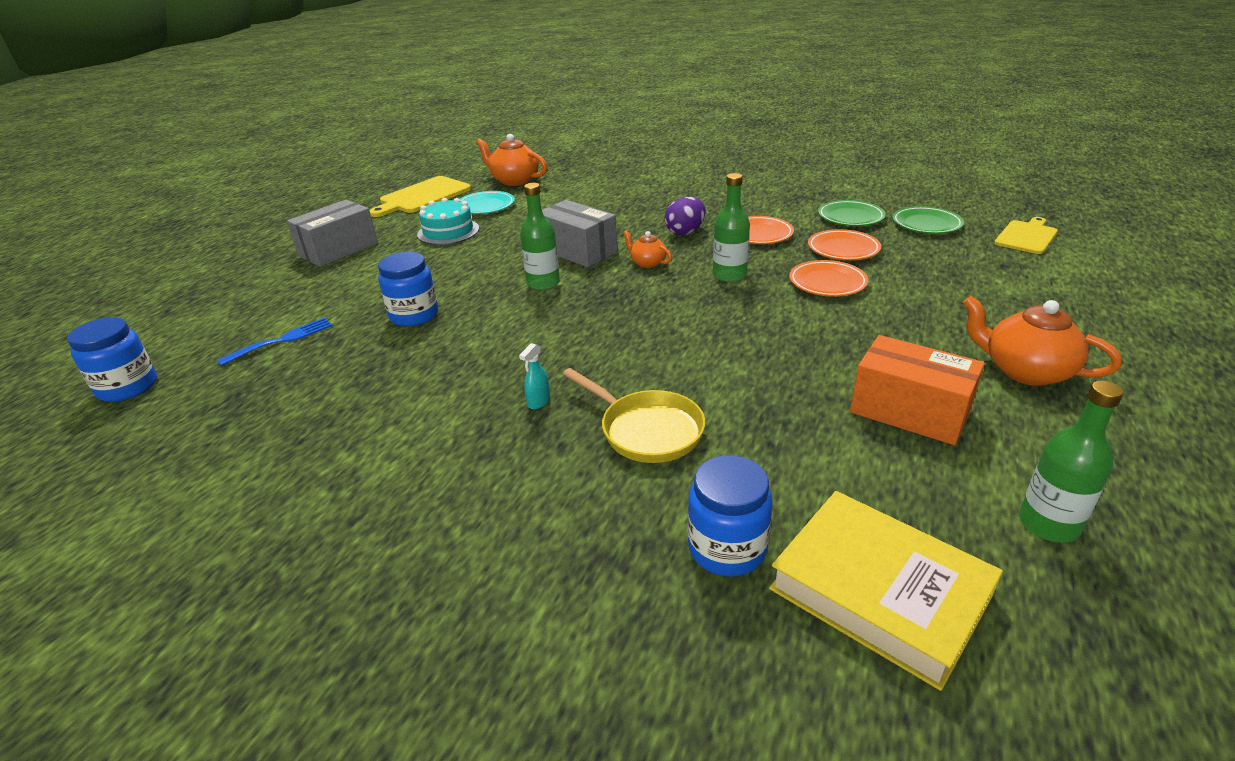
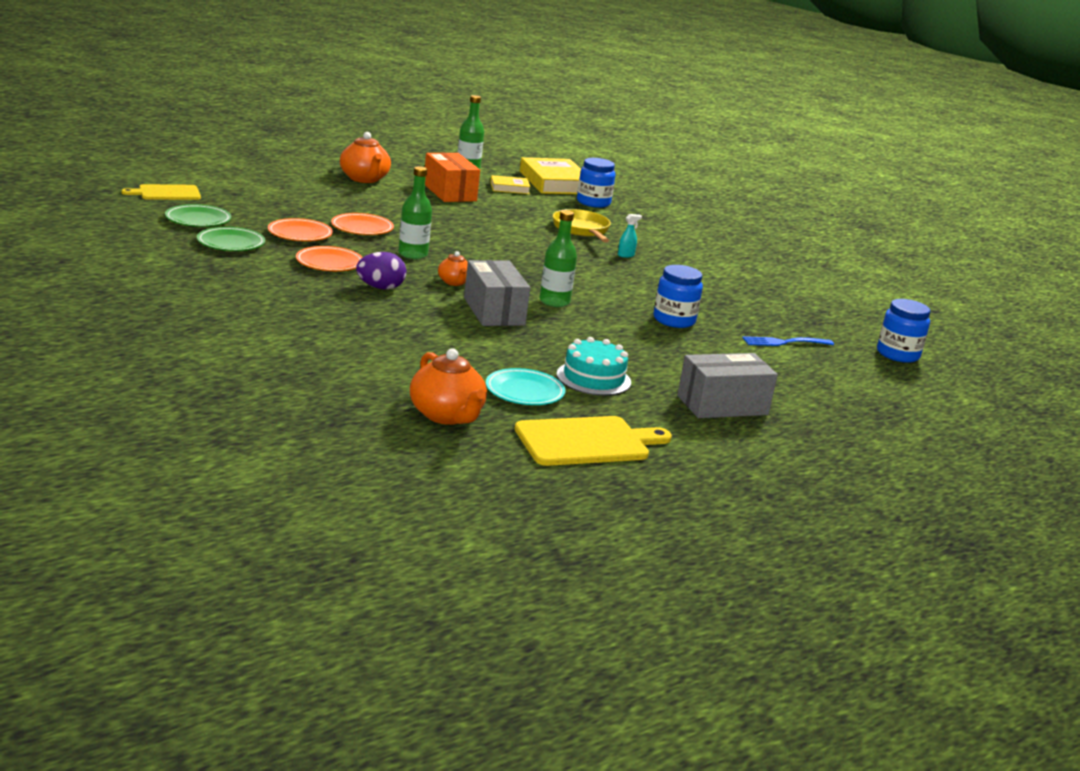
camera: 155 degrees left, 10 degrees down
(887, 494) = (509, 188): none -> yellow book

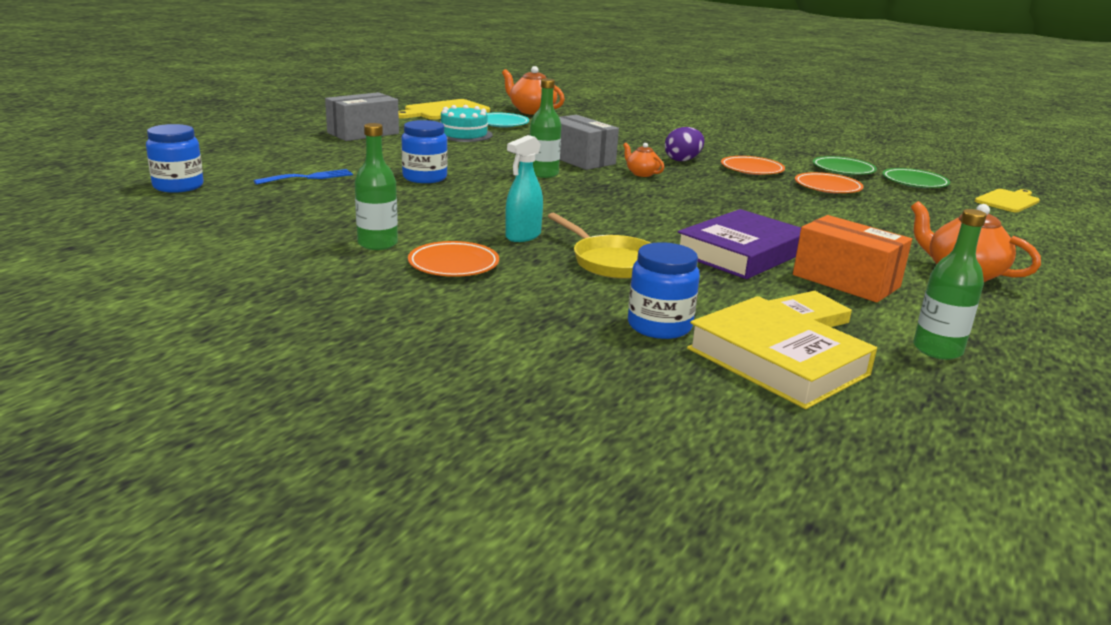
camera: 160 degrees right, 0 degrees up
(362, 228) = (804, 204): orange plate -> orange plate (453, 265)
(413, 254) = (714, 189): green bottle -> green bottle (377, 244)
(486, 216) = (741, 253): none -> purple book
(626, 255) = (523, 236): turquoise spray bottle -> turquoise spray bottle, size x1.72

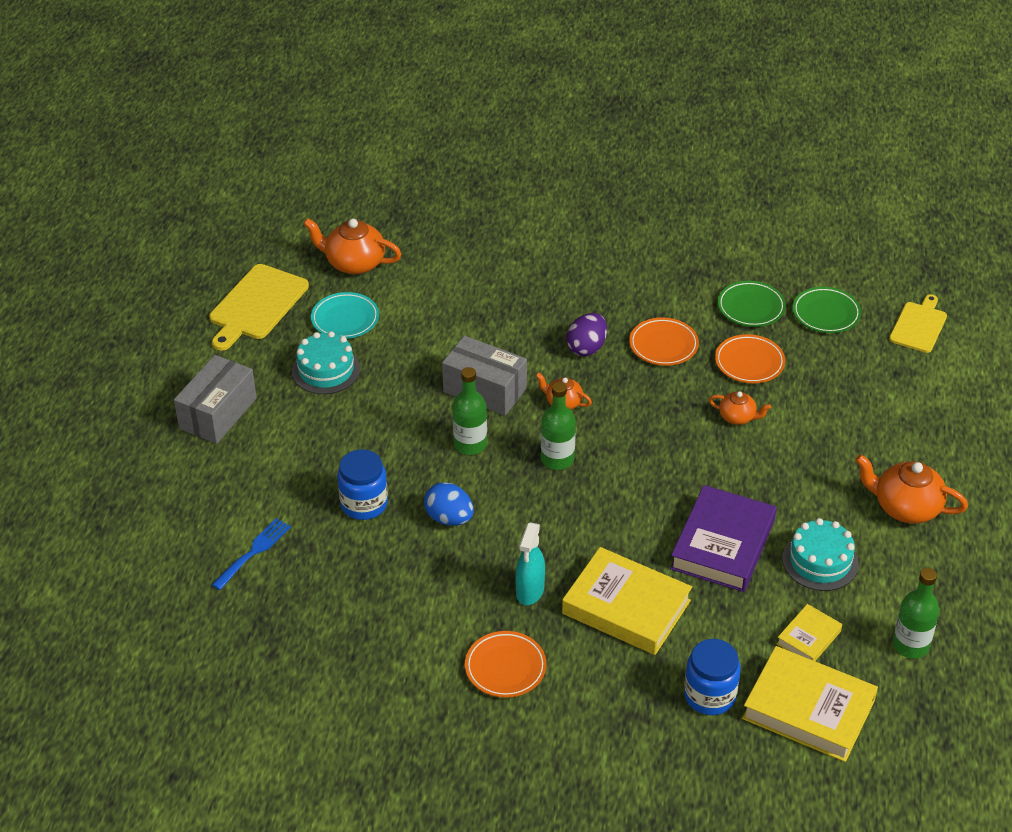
camera: 20 degrees left, 20 degrees up
(178, 186) = (149, 625): blue jar -> none
(377, 244) = (419, 658): green bottle -> green bottle (557, 459)
(488, 195) = (449, 518): none -> blue egg
(611, 262) = (626, 607): yellow pan -> yellow book
(800, 205) = (737, 417): none -> orange teapot
(846, 281) = (820, 561): orange box -> turquoise cake

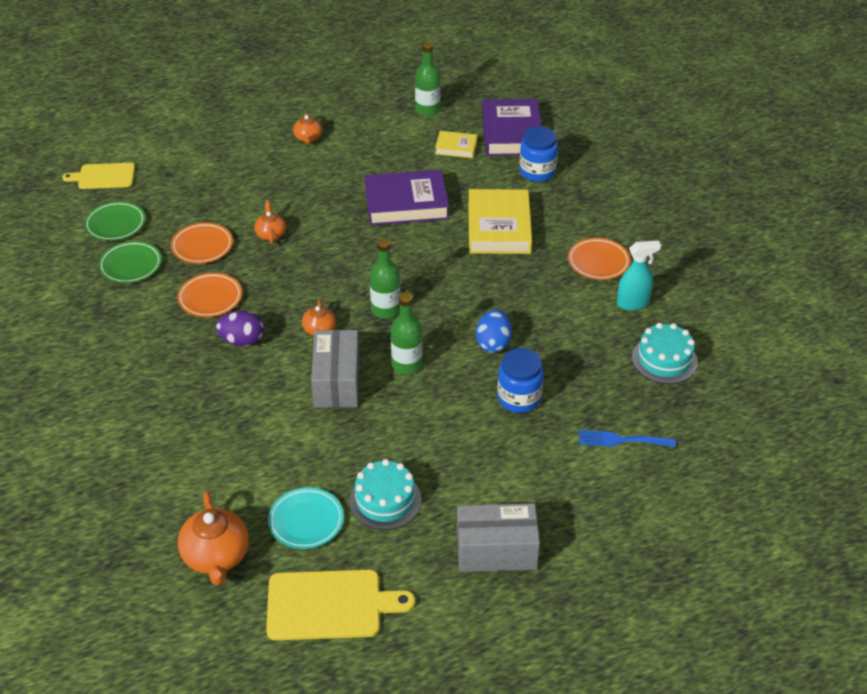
camera: 120 degrees left, 0 degrees up
(530, 591) = (525, 275): turquoise spray bottle -> turquoise spray bottle (633, 303)
(808, 709) = (511, 133): yellow book -> purple book
(820, 561) = (387, 159): turquoise cake -> turquoise cake (664, 360)
(906, 507) = (308, 138): orange teapot -> orange teapot, size x0.57

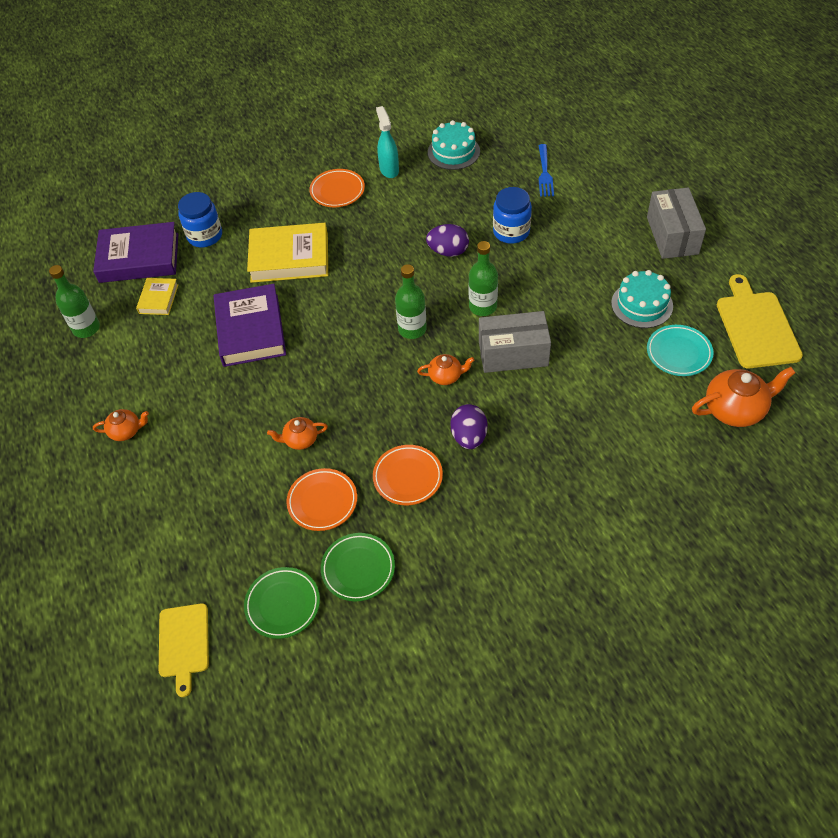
camera: 90 degrees left, 10 degrees up
(493, 343) = (448, 251): blue egg -> purple egg

